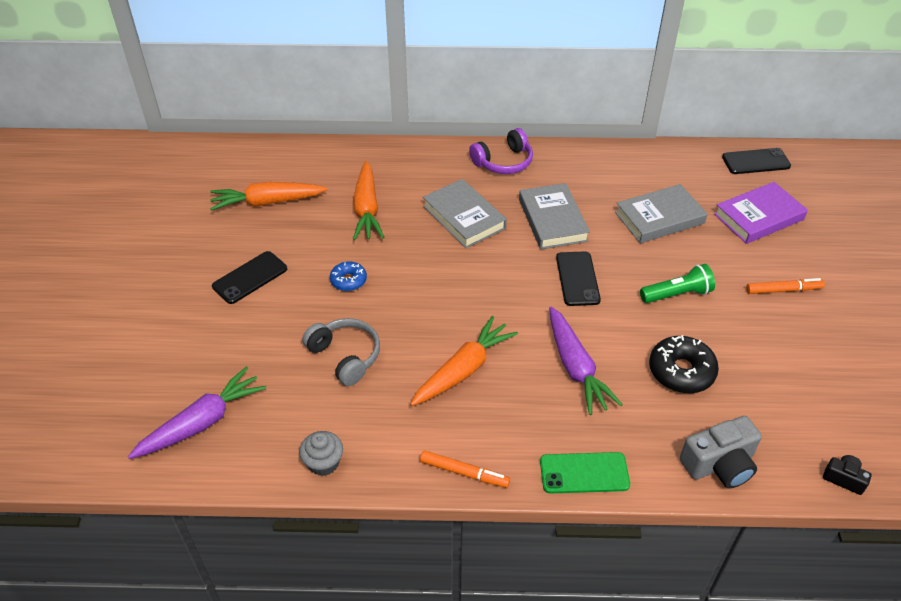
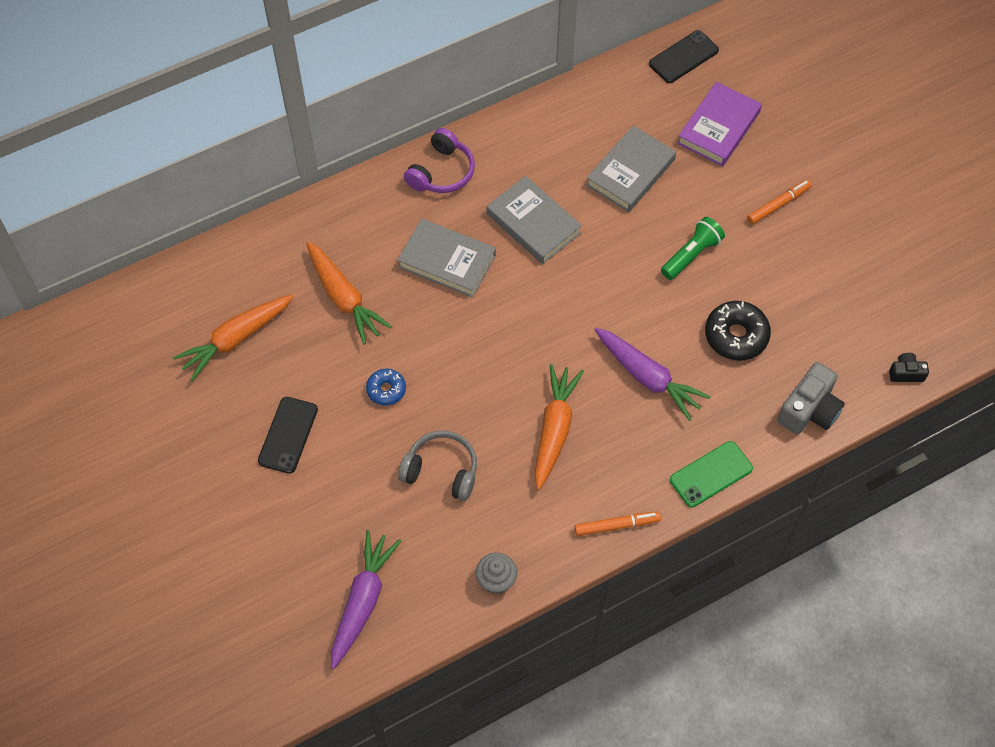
camera: 30 degrees left, 15 degrees up
(577, 279) = (595, 281): black phone -> none

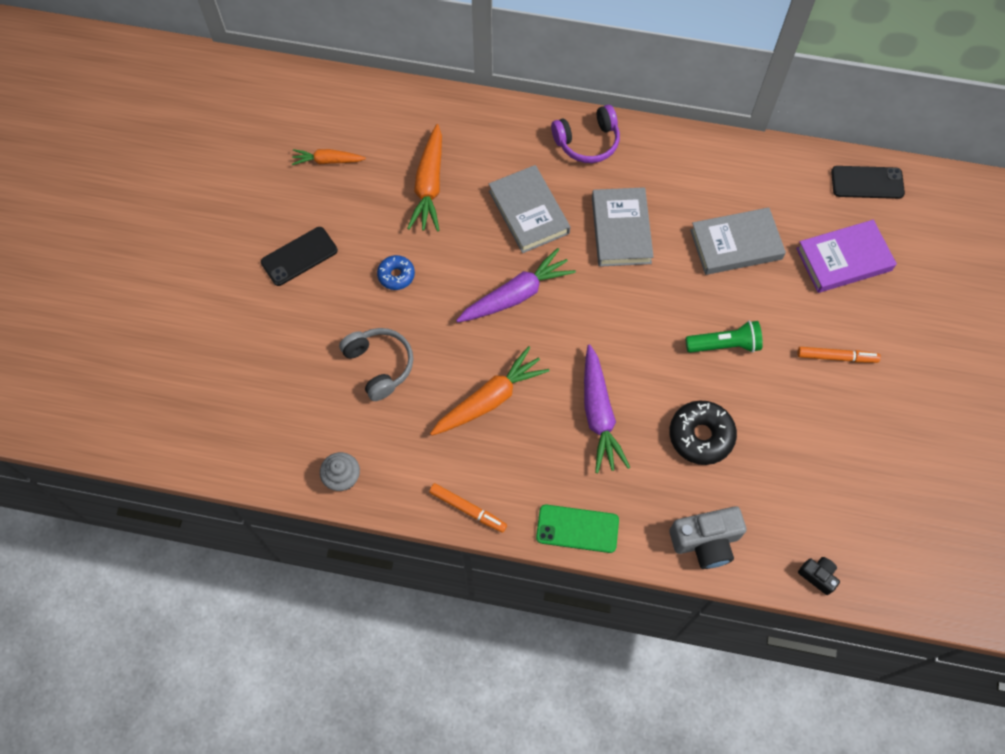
camera: 40 degrees right, 5 degrees up
(235, 339) = (327, 161): orange carrot -> orange carrot, size x0.60
(363, 601) = (238, 416): purple carrot -> purple carrot (516, 295)

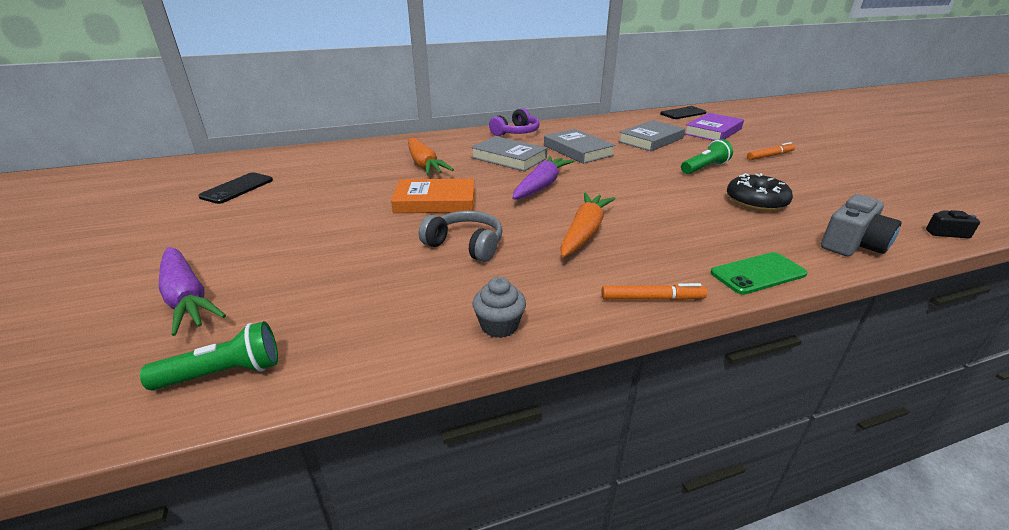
camera: 30 degrees left, 35 degrees down
(164, 431) = (224, 373): none -> green flashlight
(299, 256) = (336, 215): black phone -> black phone (237, 188)
(327, 161) = (330, 173): orange carrot -> none
(396, 275) = (435, 201): blue donut -> orange book
(599, 415) = (676, 214): purple carrot -> purple carrot (187, 298)

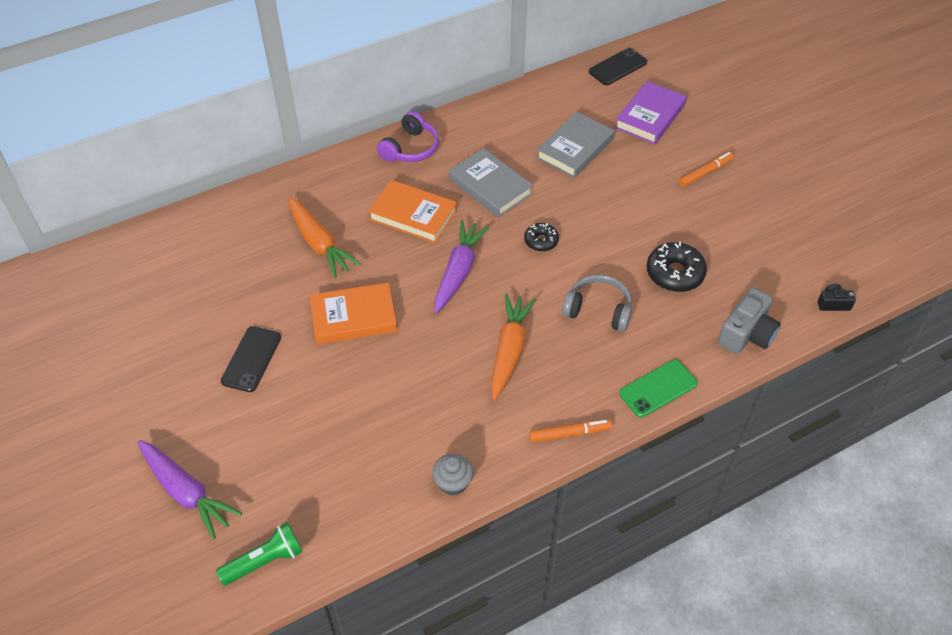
camera: 10 degrees left, 20 degrees up
(237, 188) = (129, 321): black phone -> black phone (251, 359)
(465, 245) = (402, 385): grey headphones -> grey headphones (598, 310)
(509, 158) = (413, 215): grey book -> orange book
(620, 176) = (541, 241): none -> black donut
(704, 168) = (631, 210): green flashlight -> none

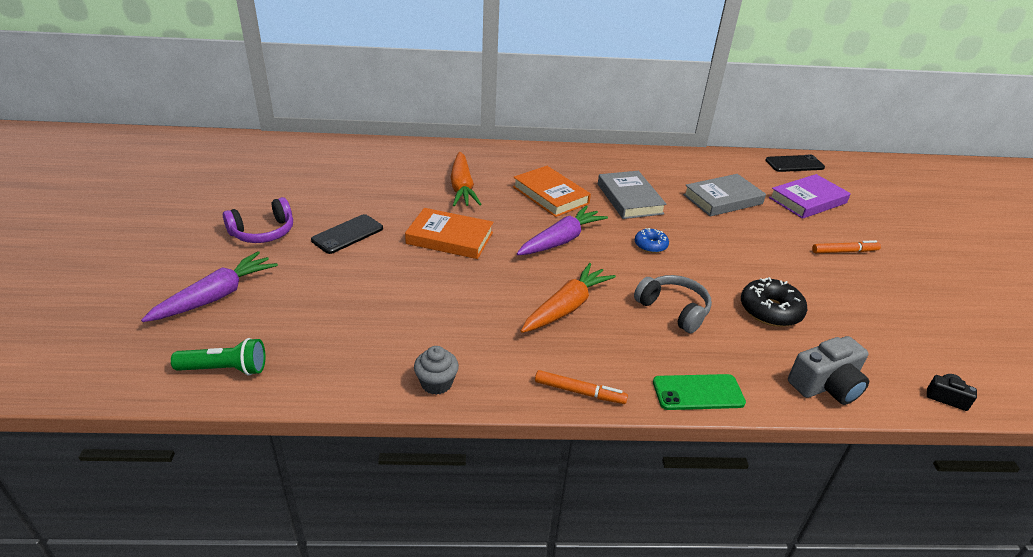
camera: 25 degrees right, 15 degrees down
(187, 492) = (216, 296): purple carrot -> purple carrot turned 120 degrees counterclockwise
(410, 148) = (579, 159): purple headphones -> purple headphones (263, 232)
(541, 241) = (650, 245): black donut -> blue donut

